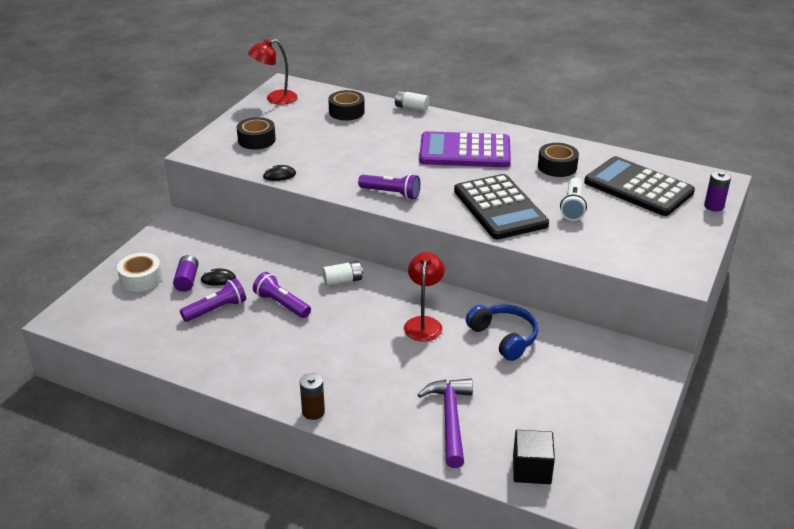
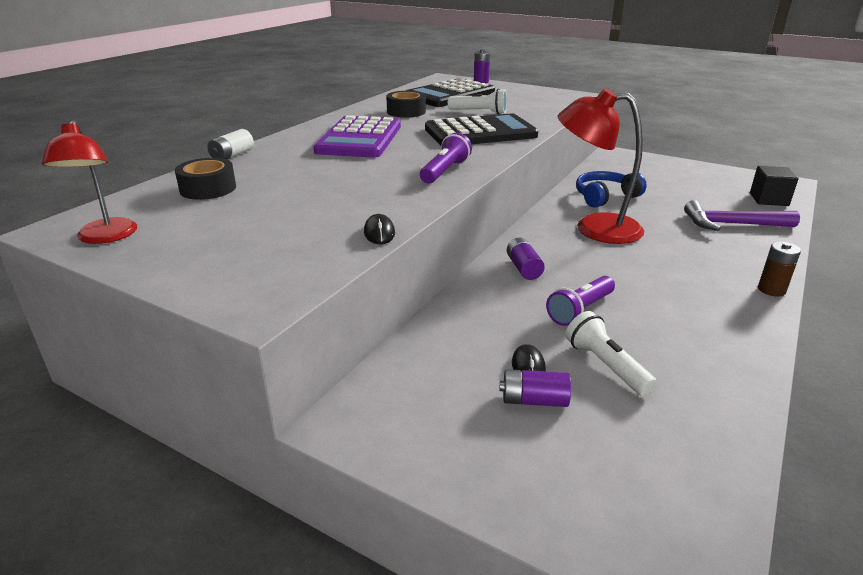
camera: 85 degrees left, 5 degrees down
(141, 279) = (534, 461): white tape -> none
(216, 309) = (606, 365): purple flashlight -> white flashlight
(256, 140) = (250, 251): black tape -> none
(343, 281) = (523, 268): white battery -> purple battery
(424, 323) = (594, 228): red lamp -> red lamp, size x1.60

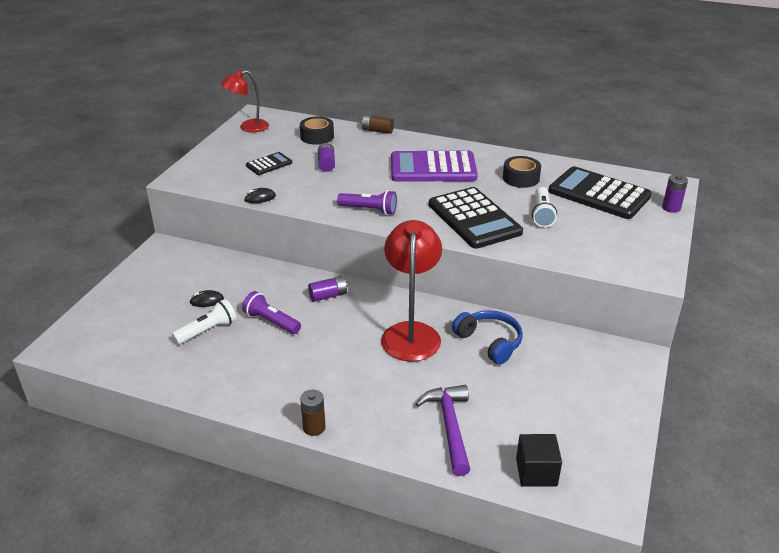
camera: 80 degrees right, 5 degrees up
(232, 155) = (377, 131): white battery -> brown battery
(270, 223) = (269, 164): none -> black calculator
(534, 400) = (176, 303): purple battery -> purple battery (326, 164)

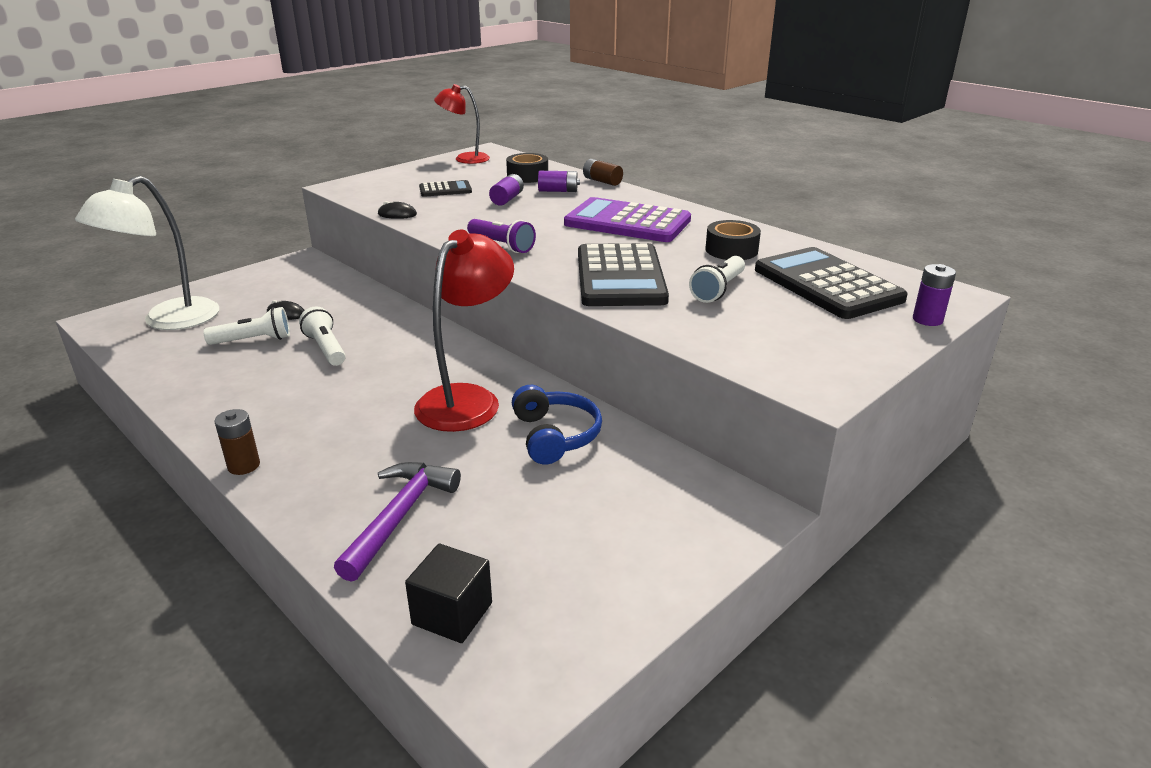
camera: 25 degrees right, 5 degrees down
(116, 333) = (168, 321): none -> white lamp
(271, 321) = (326, 348): purple flashlight -> white flashlight
(328, 296) = (415, 339): purple battery -> purple battery (558, 191)

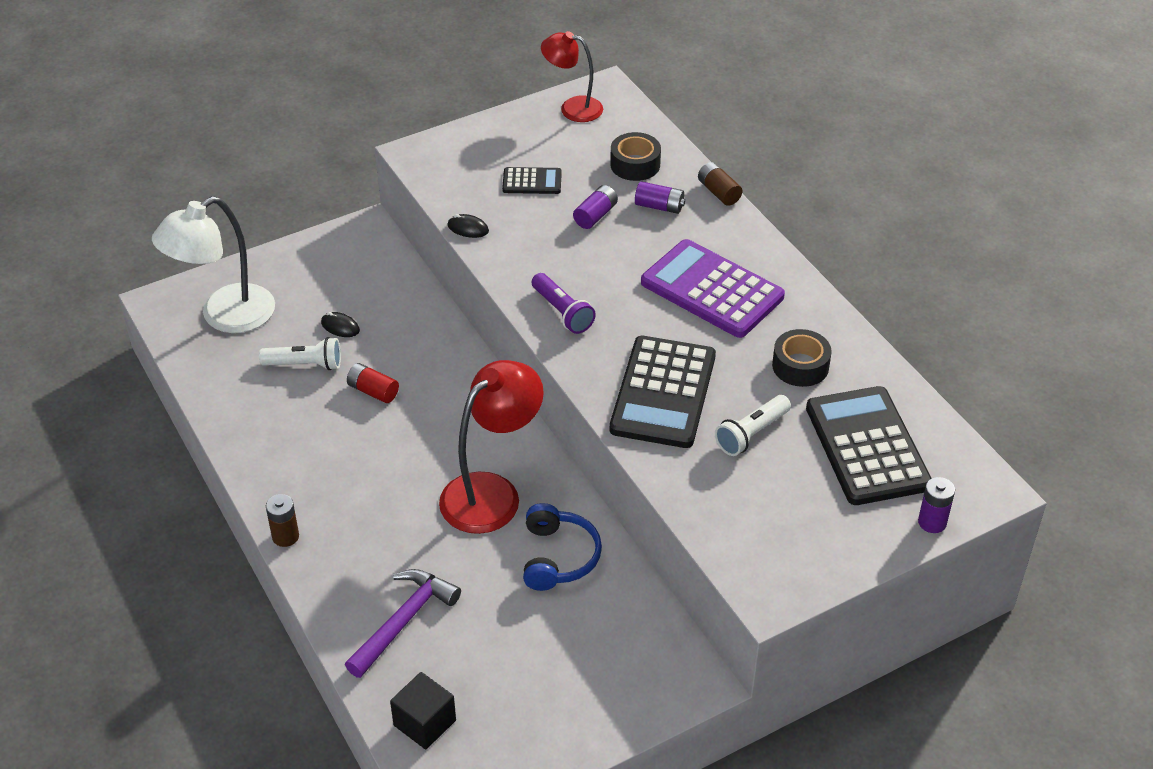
camera: 15 degrees right, 15 degrees up
(326, 348) = (373, 391): white flashlight -> red battery

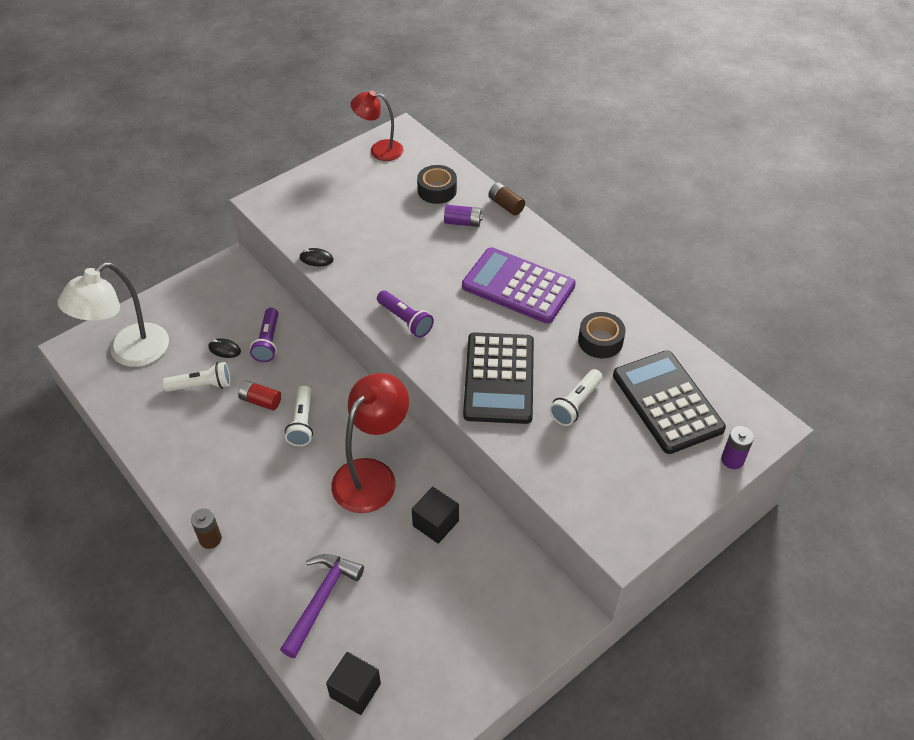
camera: 10 degrees left, 5 degrees up
(394, 324) = (268, 342): none -> purple flashlight
(418, 422) = (302, 423): none -> white flashlight
(532, 181) = (359, 214): black calculator -> none
(558, 557) = (435, 523): blue headphones -> black cube
(595, 215) = (415, 236): purple battery -> none

